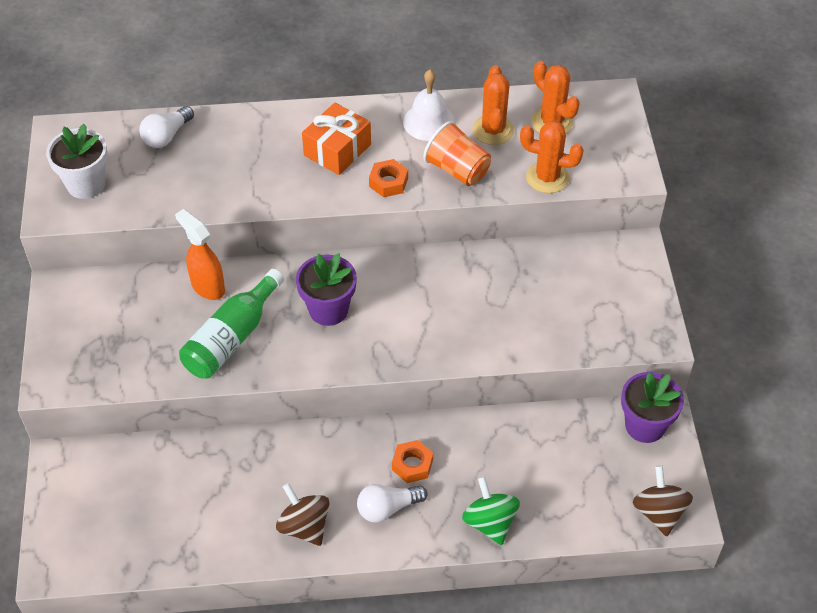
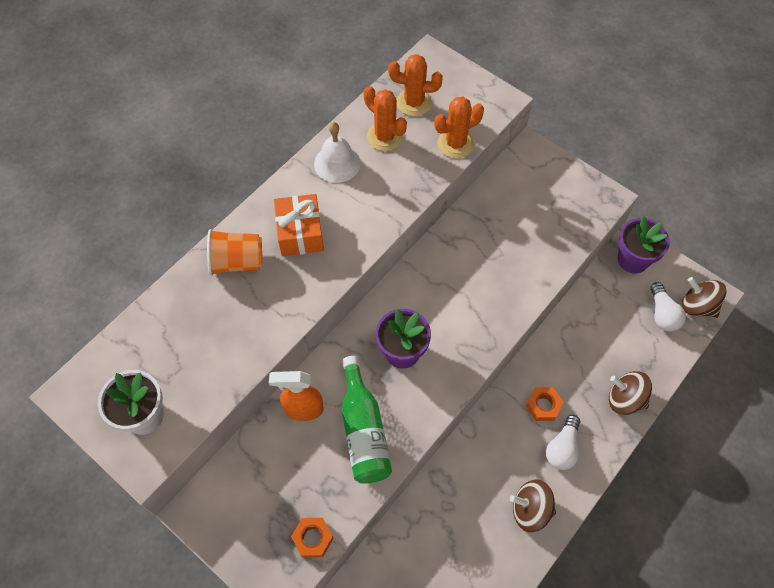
camera: 45 degrees left, 10 degrees up
(166, 136) = (162, 324): white light bulb -> white light bulb (662, 314)
(388, 182) = (362, 229): orange nut -> orange nut (313, 538)
(457, 170) = (395, 183): orange cup -> orange cup (237, 262)
(490, 522) = (625, 399): green spinning top -> brown spinning top

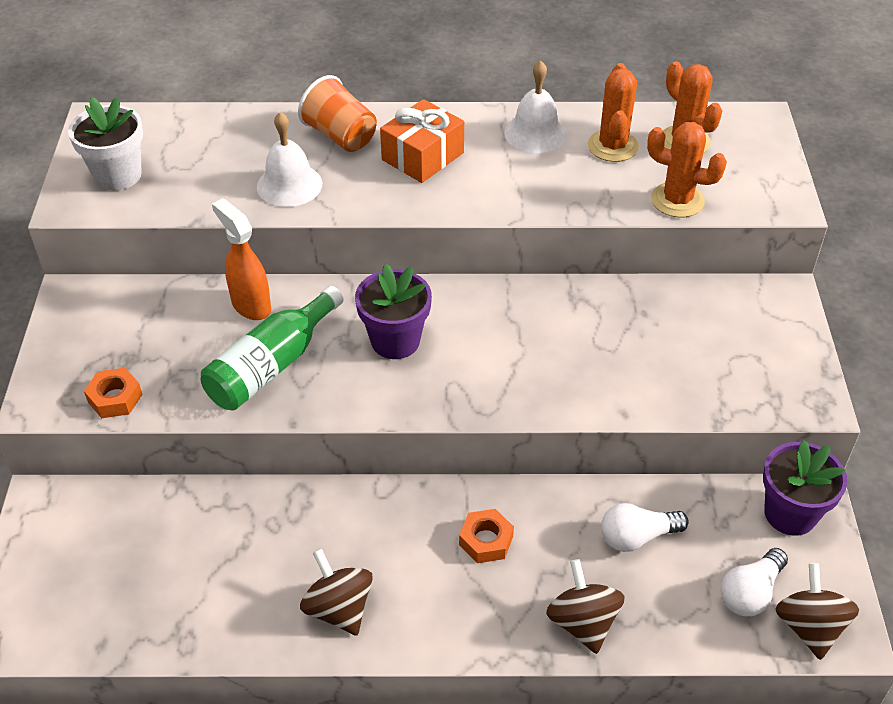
camera: 50 degrees right, 15 degrees down
(255, 321) = (289, 185): none -> white bell
(562, 448) = (449, 593): white light bulb -> white light bulb (637, 537)

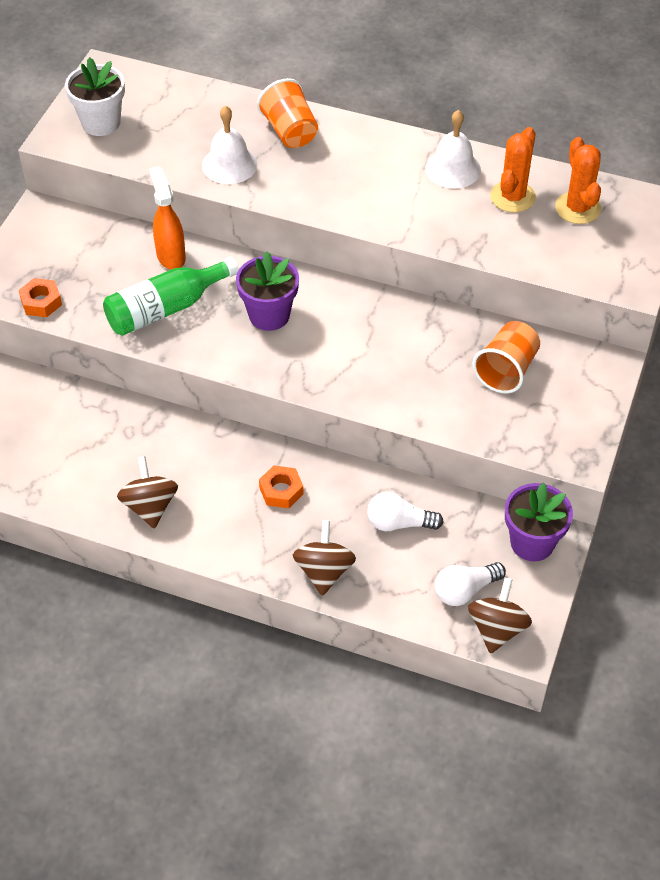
camera: 20 degrees right, 5 degrees up
(423, 156) = (348, 166): orange gift -> none
(677, 200) = (540, 259): orange cactus -> none
(684, 330) = (506, 370): none -> orange cup

